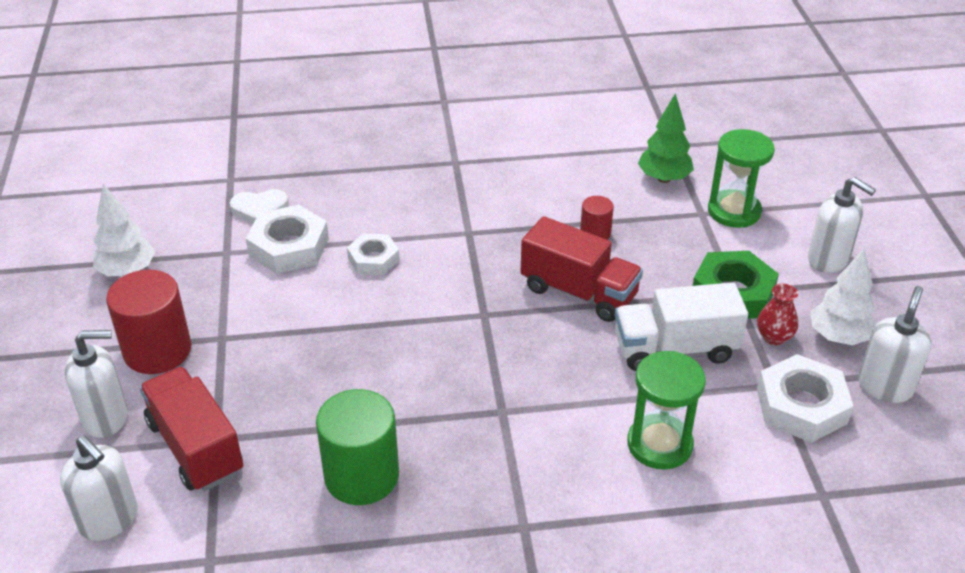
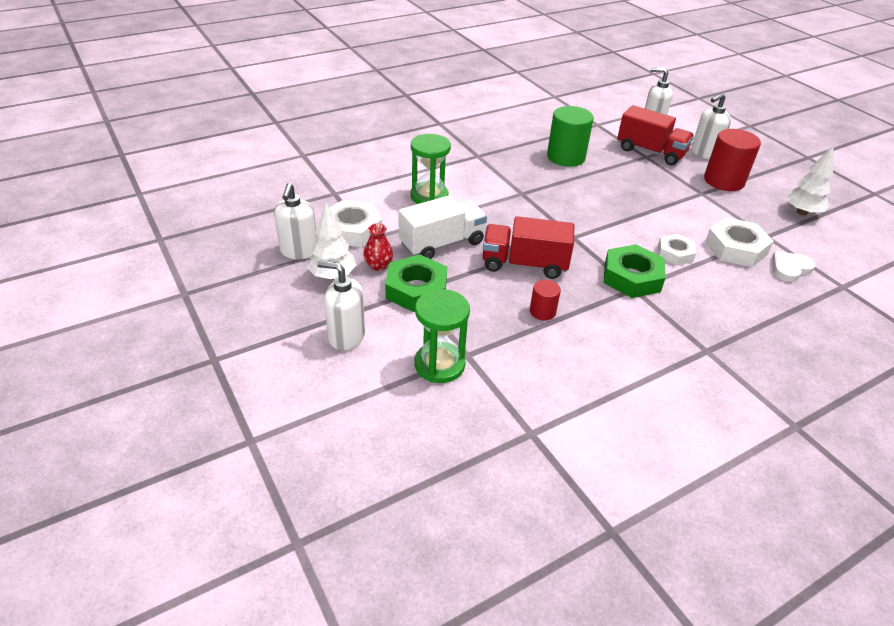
camera: 155 degrees right, 0 degrees up
(458, 245) = (632, 277): none -> green nut
(664, 178) = (518, 385): green tree -> none

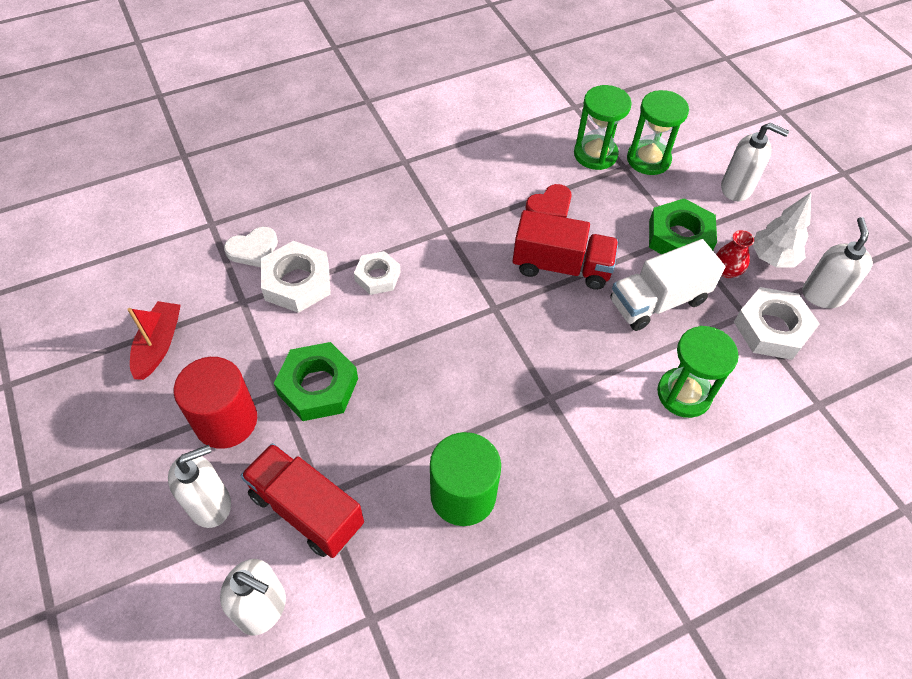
camera: 175 degrees left, 15 degrees up
(500, 368) = (595, 154): none -> green hourglass
(542, 312) = (550, 206): red cylinder -> red heart
(632, 277) = (443, 244): green nut -> green nut (318, 386)
(801, 212) = (159, 345): white tree -> red boat

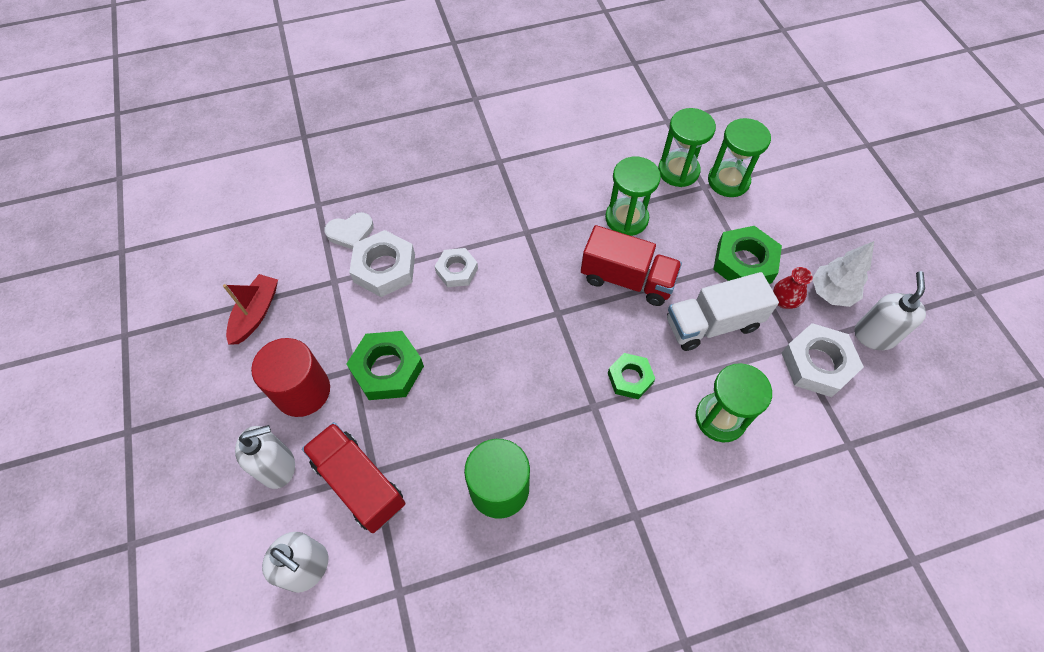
camera: 10 degrees right, 5 degrees up
(550, 206) = (626, 218): red heart -> green hourglass
(582, 365) = (630, 378): none -> green nut
(736, 188) = (809, 219): white soap dispenser -> none

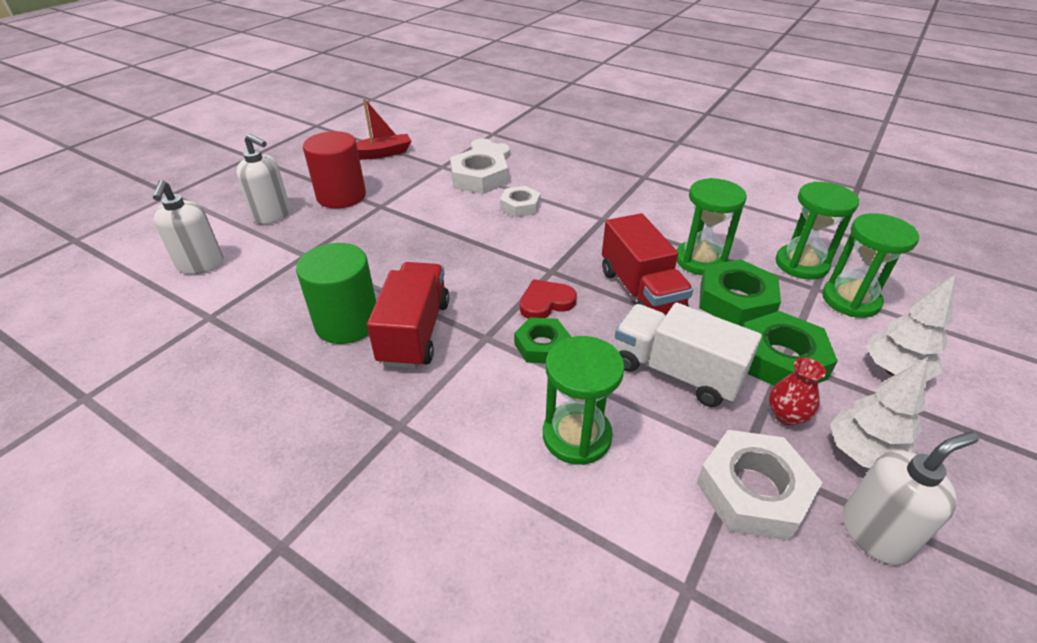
camera: 50 degrees right, 20 degrees down
(359, 483) = (289, 253): red truck -> red truck (415, 332)
(387, 369) = (397, 219): green nut -> green nut (735, 301)
(589, 343) = (546, 302): none -> red heart
(793, 220) = (894, 371): none -> white tree

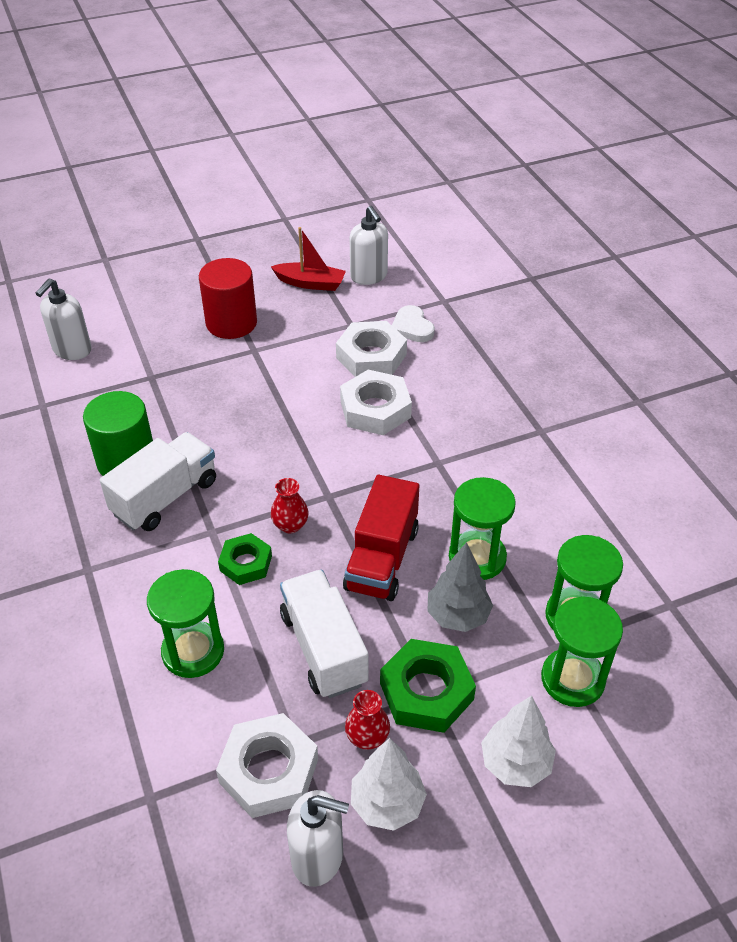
camera: 35 degrees right, 5 degrees up
(272, 215) = (160, 320): white soap dispenser -> white soap dispenser (369, 276)
(415, 332) = (165, 497): red truck -> white truck
(520, 206) = (375, 409): white nut -> white nut, size x1.58
(546, 302) = (290, 525): red heart -> red vase
(735, 301) = (457, 616): green nut -> grey tree

